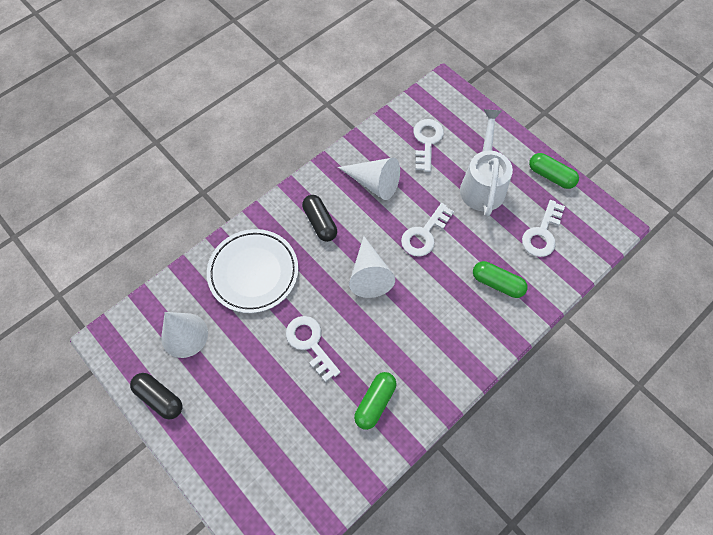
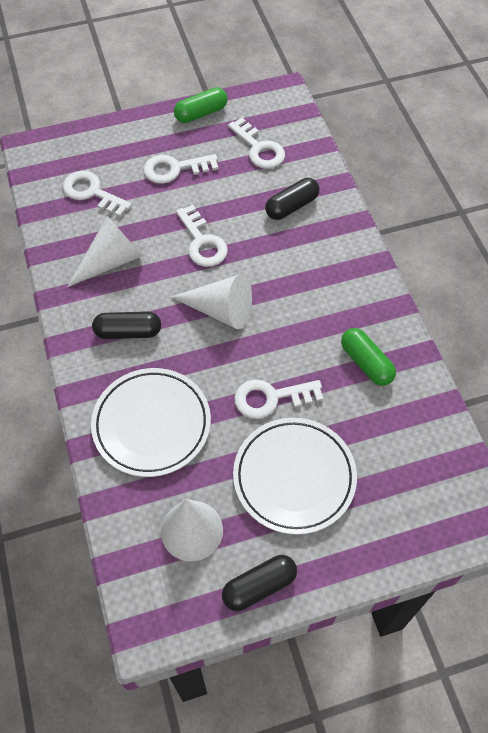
camera: 65 degrees left, 5 degrees down
(251, 387) = (294, 477): none -> white plate
(482, 184) = (175, 169): white watering can -> white key
(497, 283) = (291, 206): green capsule -> black capsule

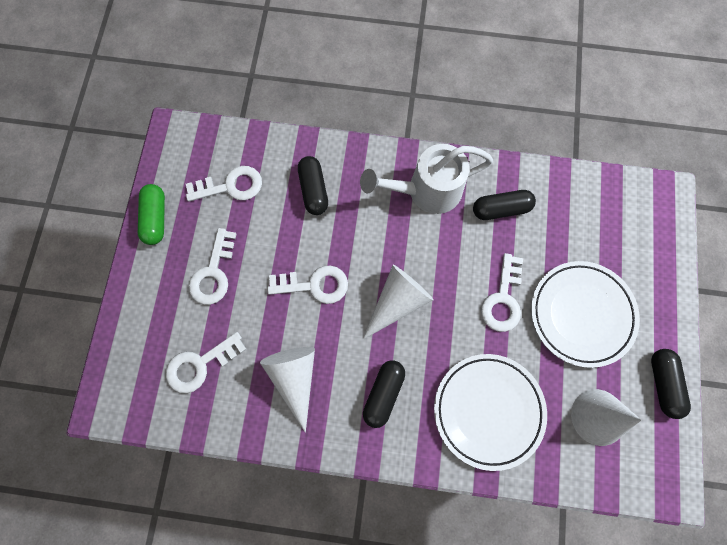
camera: 65 degrees left, 15 degrees up
(345, 292) = (426, 191): none -> white watering can
(366, 363) = (501, 209): green capsule -> black capsule

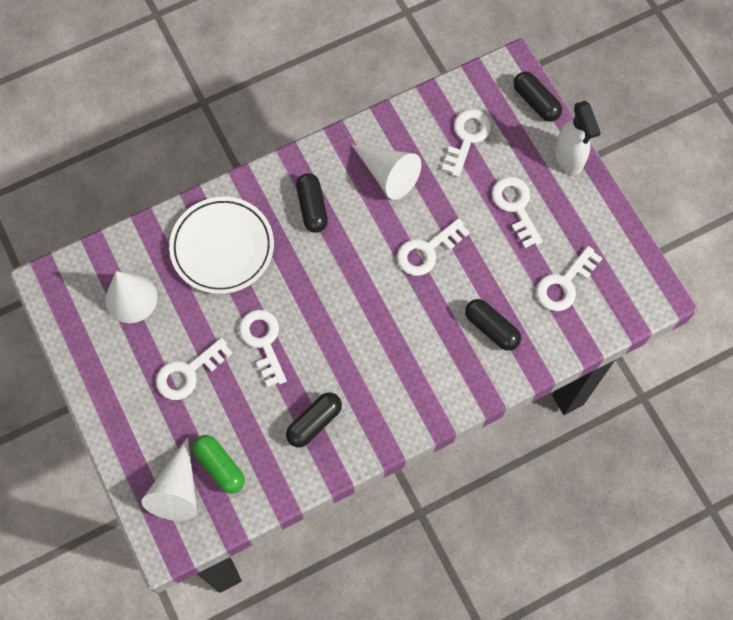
camera: 145 degrees right, 5 degrees down
(134, 284) = (569, 158): none -> white spray bottle
(156, 218) = (601, 217): green capsule -> green capsule (220, 466)
(397, 302) = (350, 282): white cone -> white cone (177, 490)
(426, 191) = (392, 394): white watering can -> none
(581, 314) = (188, 373): white plate -> white key
(663, 383) = (90, 359): black capsule -> black capsule (535, 102)

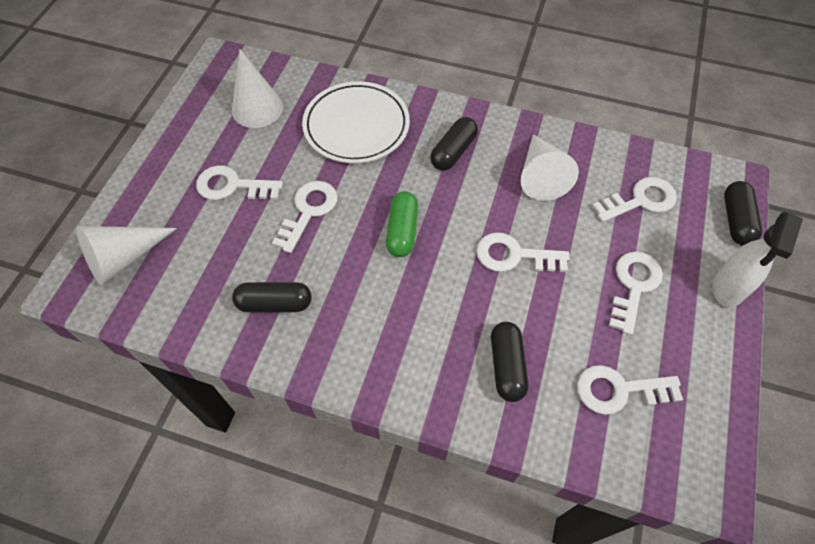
camera: 45 degrees right, 10 degrees down
(220, 466) = (171, 269): green capsule -> green capsule (402, 231)

